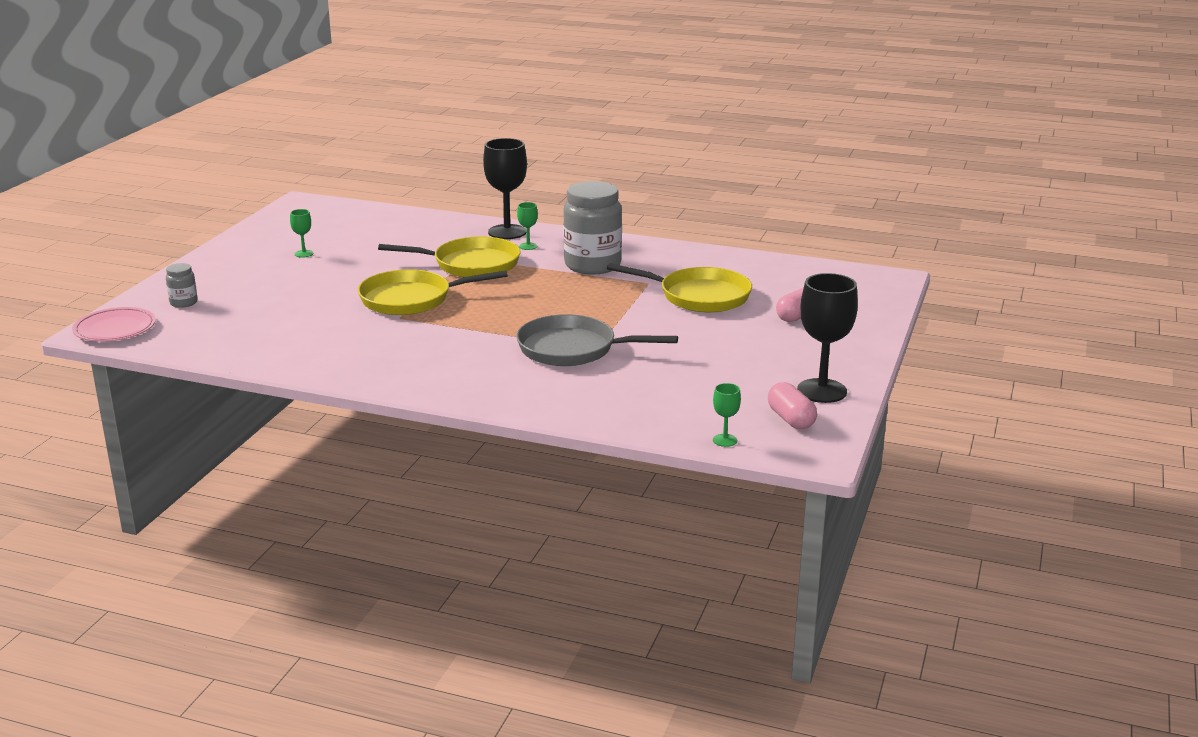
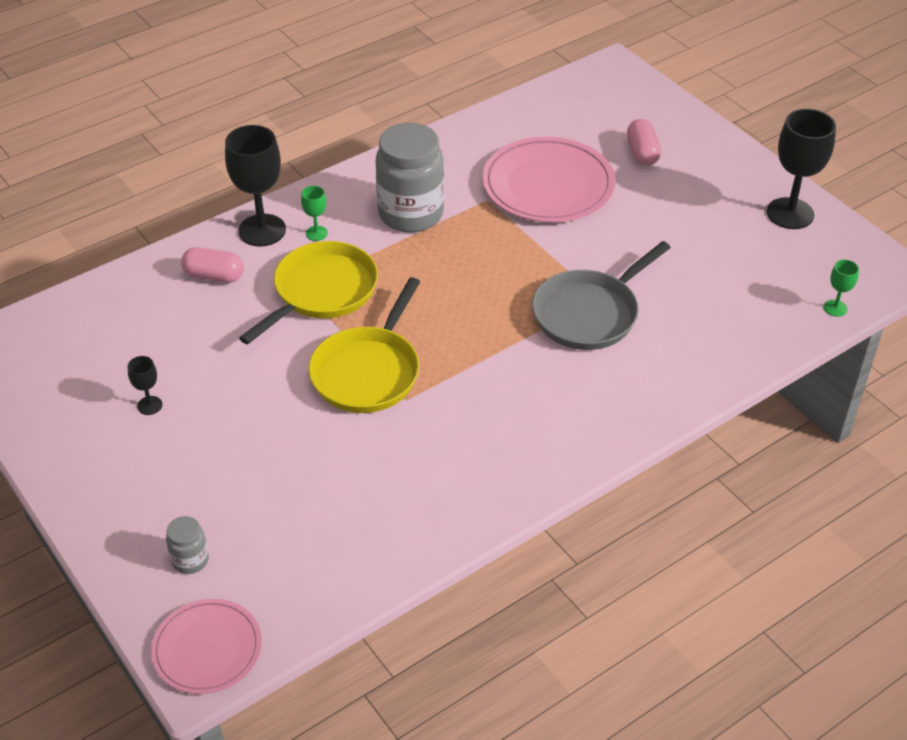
camera: 55 degrees left, 20 degrees up
(304, 254) = (150, 405): green goblet -> black goblet
(699, 296) = (548, 185): yellow pan -> pink plate
(791, 419) = (826, 255): pink capsule -> pink capsule (214, 276)

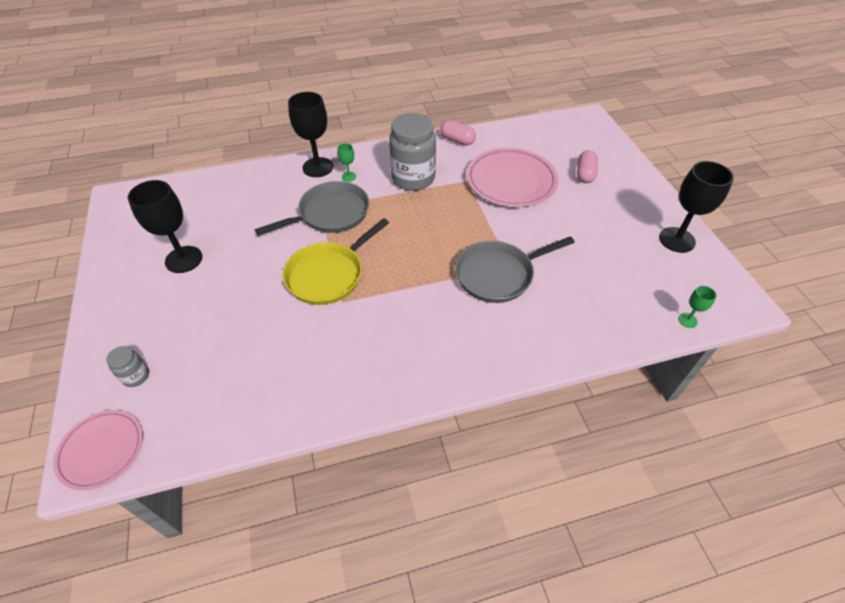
camera: 20 degrees right, 5 degrees up
(150, 405) = (184, 259): black goblet -> black goblet, size x2.15
(214, 276) = (273, 188): pink capsule -> pink capsule (457, 140)
(321, 292) = (330, 214): yellow pan -> grey pan

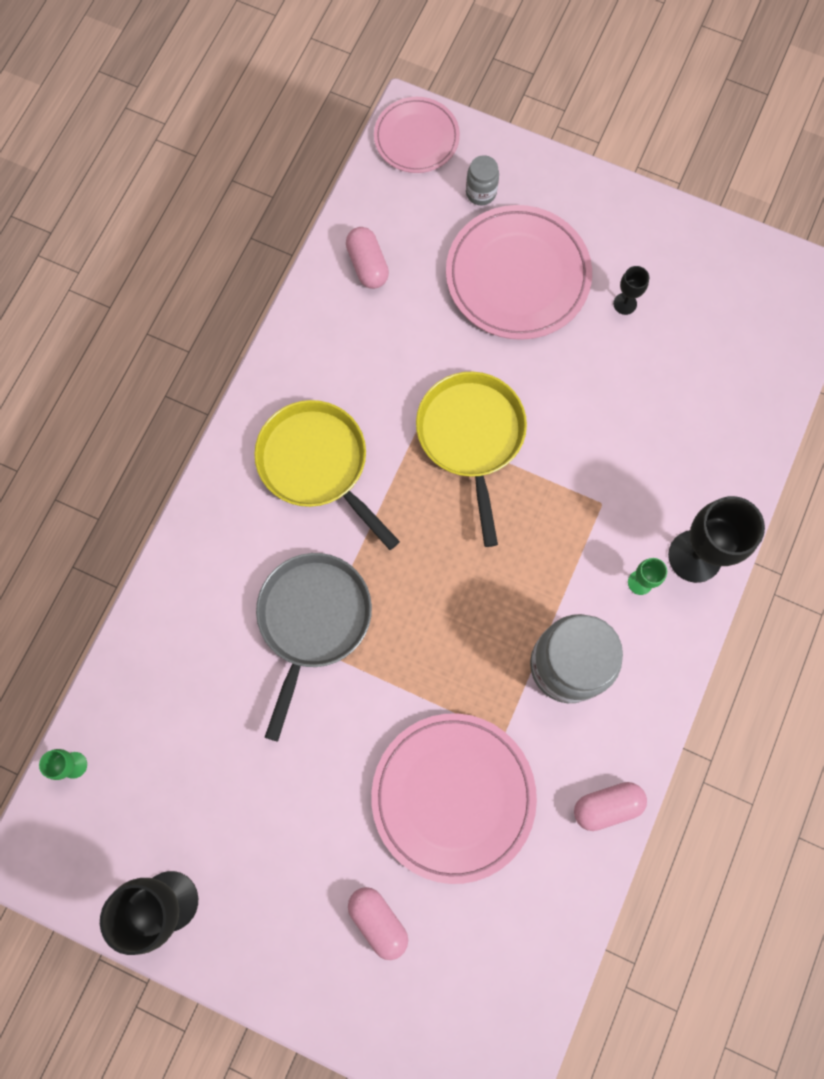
camera: 130 degrees right, 25 degrees up
(184, 259) = (625, 303): black goblet -> black goblet, size x0.47
(197, 317) = (517, 276): none -> pink plate
(245, 404) = (367, 265): none -> pink capsule
(330, 214) = (578, 507): grey pan -> none
(412, 332) = (317, 464): none -> yellow pan

